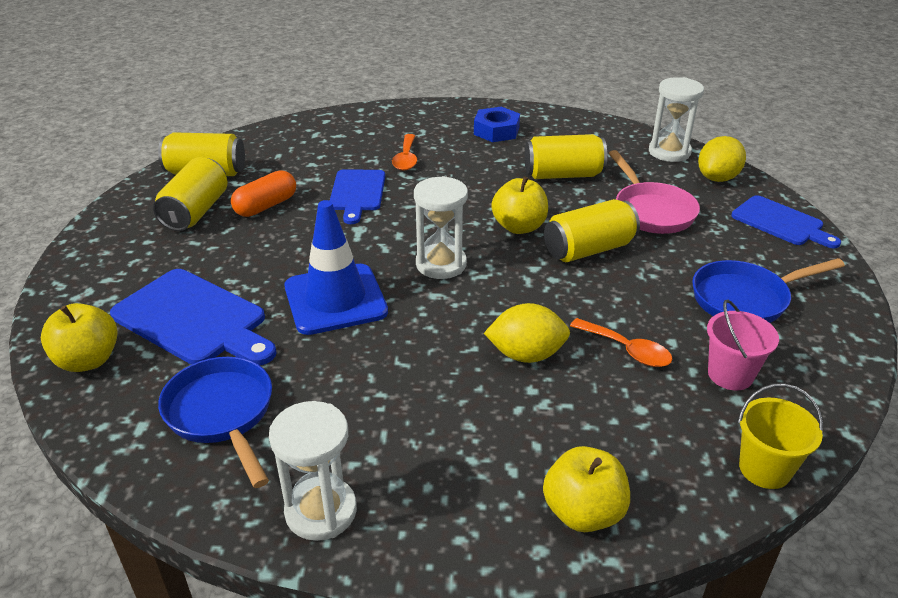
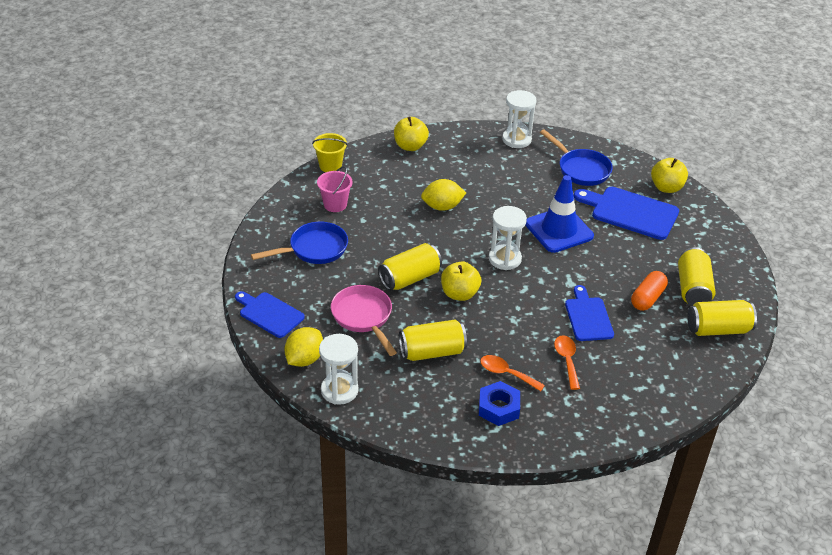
camera: 170 degrees right, 5 degrees up
(627, 350) = (388, 213): orange spoon -> orange spoon (506, 373)

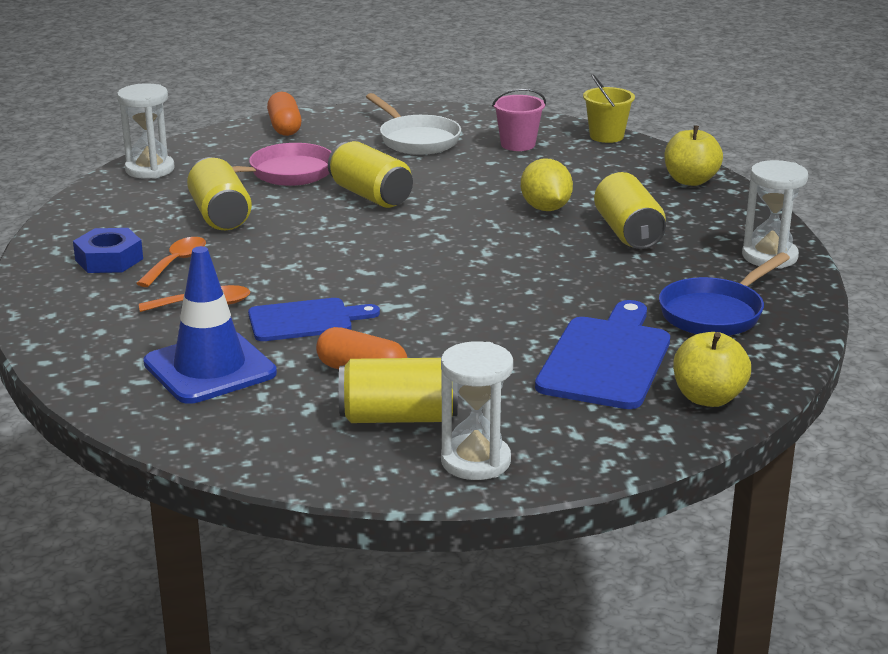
camera: 85 degrees right, 15 degrees down
(269, 314) = (285, 127): blue cutting board -> orange capsule
(304, 359) = (205, 149): yellow lemon -> none
(314, 249) = (416, 140): blue pan -> white pan
(459, 294) = (343, 227): yellow apple -> none
(504, 259) = (433, 255): white hourglass -> white hourglass (475, 461)
(559, 230) = (524, 295): blue traffic cone -> blue traffic cone (210, 368)
(718, 329) = (288, 439): yellow can -> yellow can (628, 233)

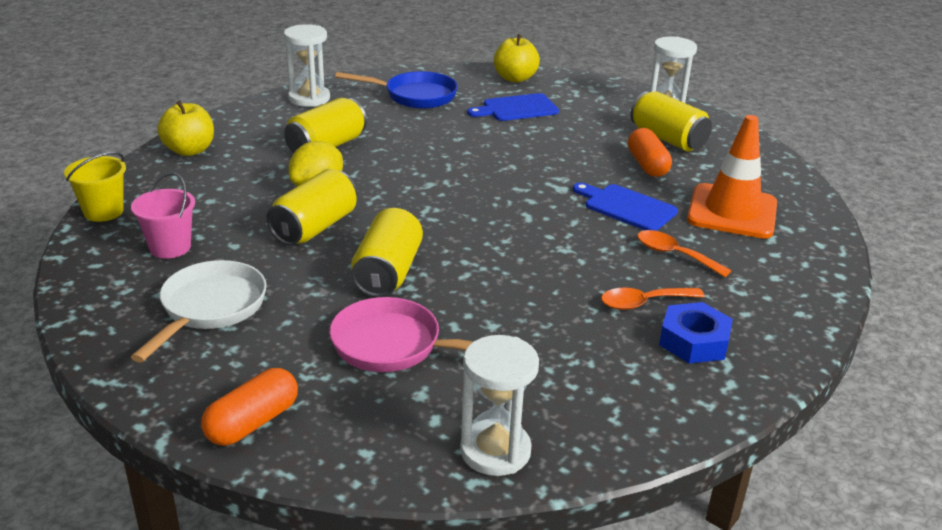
camera: 130 degrees left, 5 degrees up
(210, 368) = (732, 212): blue traffic cone -> orange traffic cone
(220, 215) = (534, 331): yellow can -> yellow can (315, 227)
(606, 359) = (517, 108): blue cutting board -> blue cutting board, size x0.66

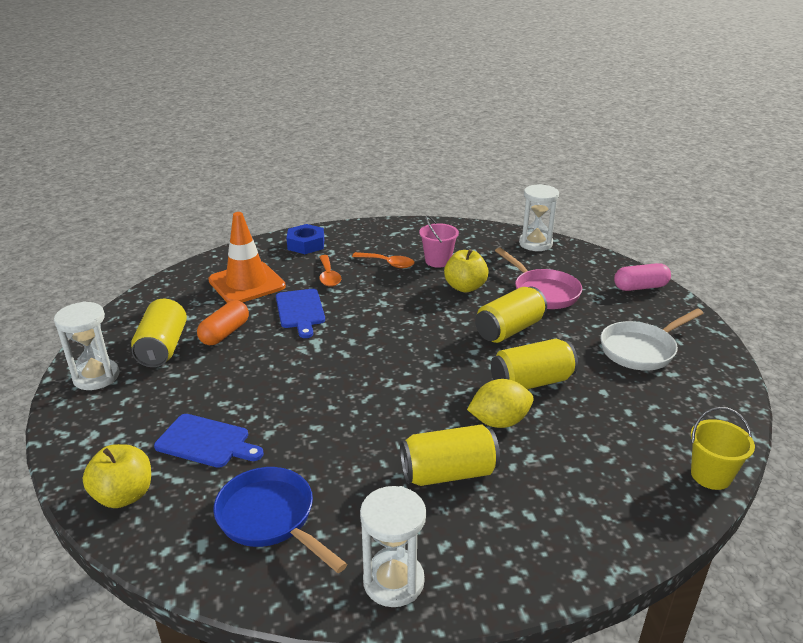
camera: 140 degrees left, 0 degrees up
(170, 247) = (656, 409): pink bucket -> pink bucket (438, 261)
(189, 150) = (598, 536): yellow apple -> yellow apple (465, 287)
(252, 422) = (640, 287): orange capsule -> pink capsule
(694, 341) = (393, 243): blue nut -> blue nut (306, 244)

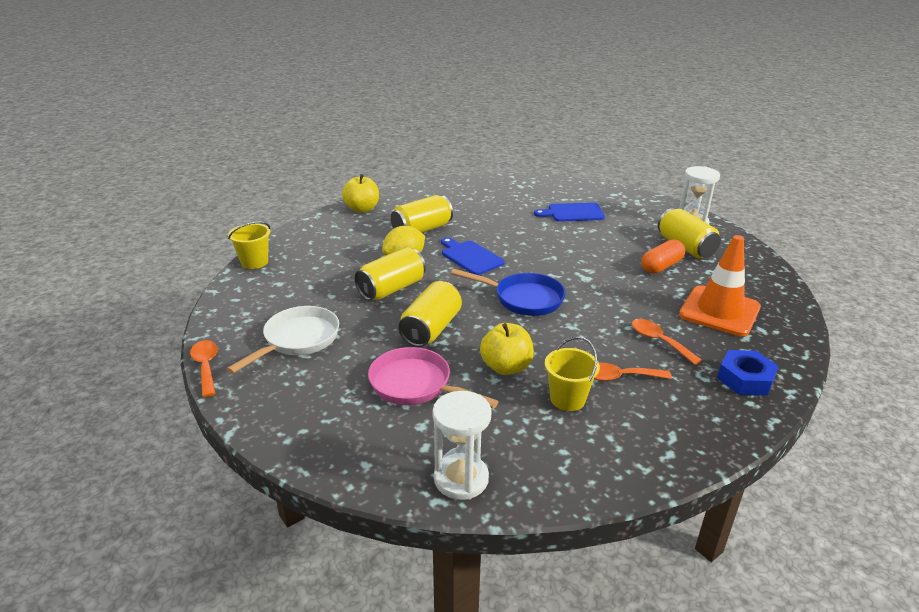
camera: 155 degrees right, 0 degrees up
(124, 495) = (580, 189): yellow apple -> yellow apple (362, 209)
(225, 333) = (661, 266): orange capsule -> orange capsule turned 45 degrees clockwise
(271, 518) = (499, 197): blue pan -> blue pan (523, 299)
(300, 310) = (633, 298): blue cutting board -> blue cutting board (470, 257)
(393, 581) = (422, 193): white hourglass -> none
(438, 261) = (567, 399): pink bucket -> yellow bucket
(640, 287) = (295, 428): pink capsule -> none
(727, 346) = (206, 366): none -> orange spoon

